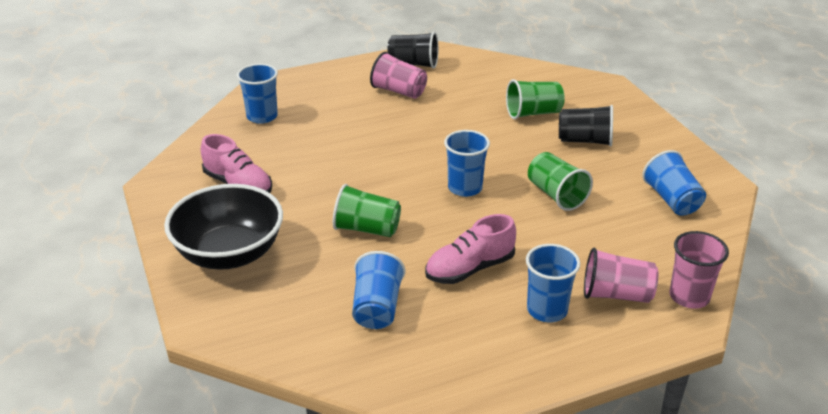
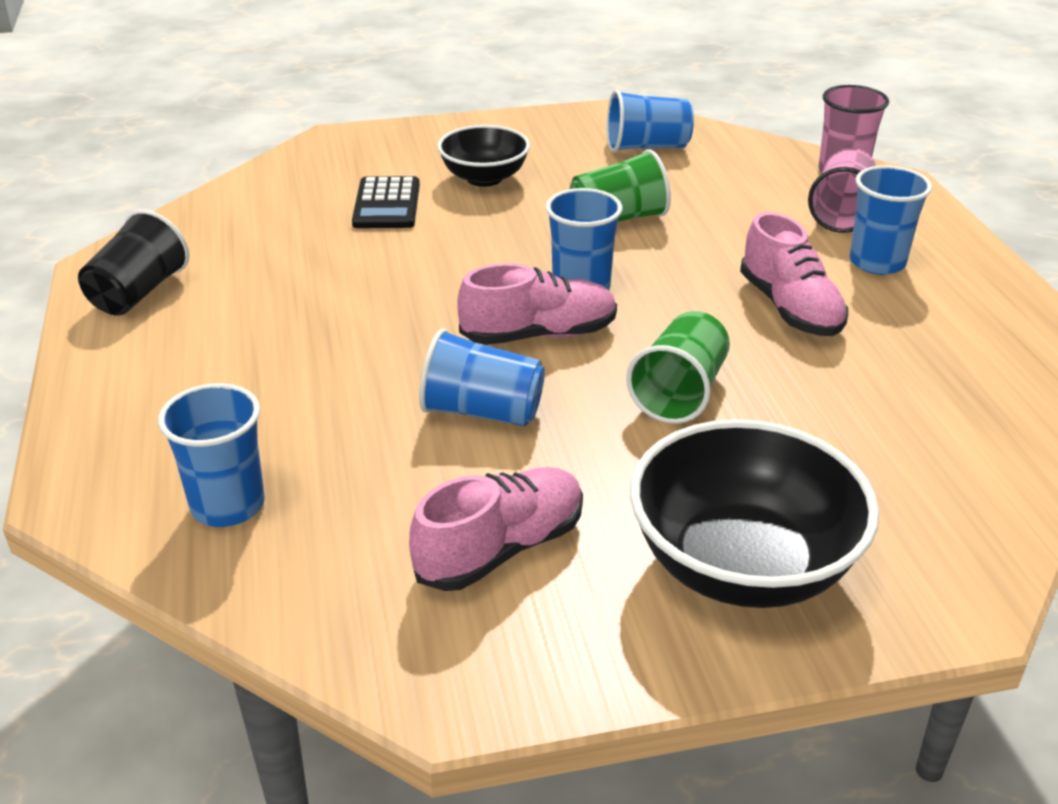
camera: 80 degrees left, 0 degrees up
(377, 308) = (887, 399): blue cup -> blue cup (482, 411)
(399, 91) = (234, 319): pink cup -> none
(411, 178) = (539, 335): none -> pink shoe
(533, 113) = (386, 204): green cup -> black calculator
(585, 140) = (484, 178): black cup -> black bowl

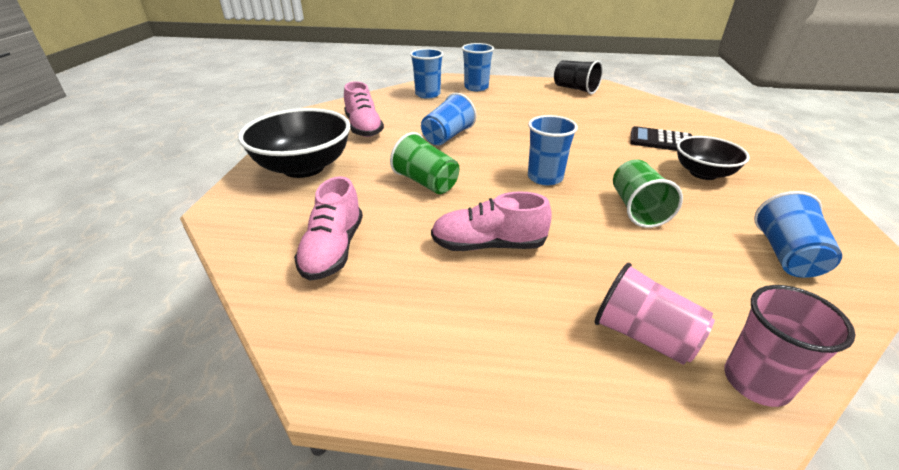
camera: 110 degrees right, 0 degrees up
(539, 335) = (501, 158): pink shoe -> pink shoe (333, 250)
(877, 262) = (539, 319): blue cup -> blue cup (476, 87)

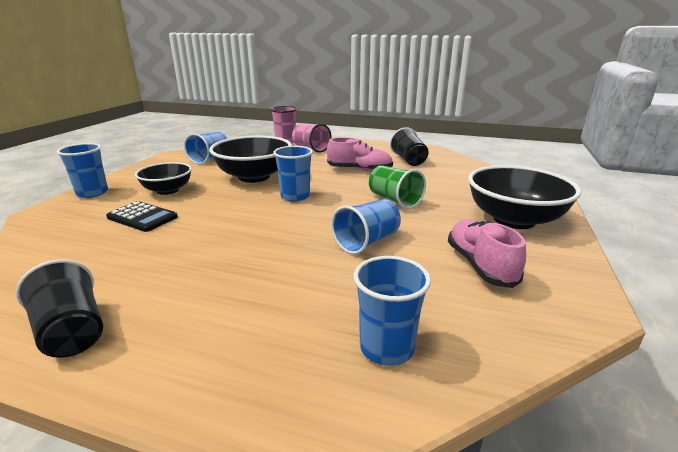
camera: 170 degrees left, 10 degrees down
(333, 250) = (449, 174): pink shoe -> none
(398, 296) = (408, 160): none -> black cup
(476, 87) = (270, 366): blue cup -> blue cup (92, 193)
(637, 209) = (254, 177): green cup -> black bowl

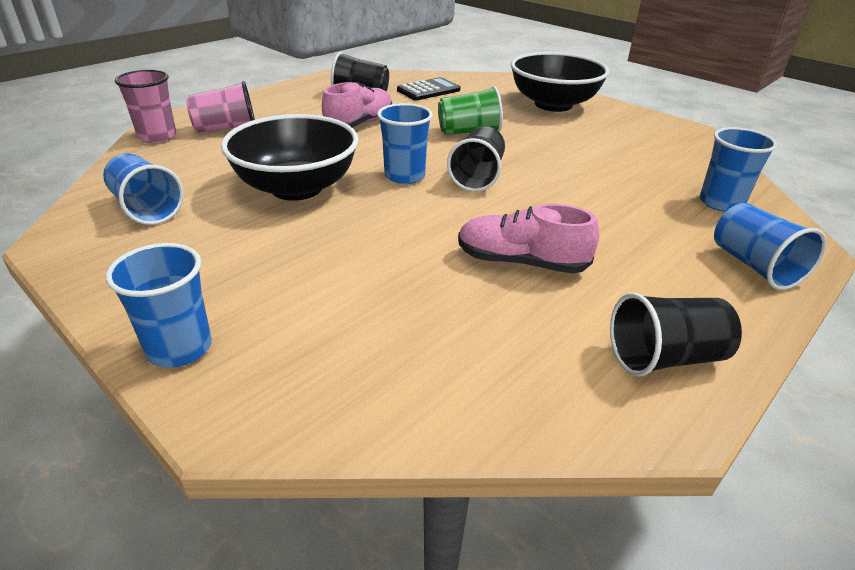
camera: 65 degrees left, 10 degrees up
(142, 217) = (368, 295): black calculator -> black calculator (428, 90)
(167, 190) = (268, 264): black bowl -> none
(318, 217) = (477, 177): none -> black cup
(367, 242) = (554, 168): blue cup -> blue cup (754, 266)
(480, 265) = (622, 140): pink shoe -> pink shoe (521, 262)

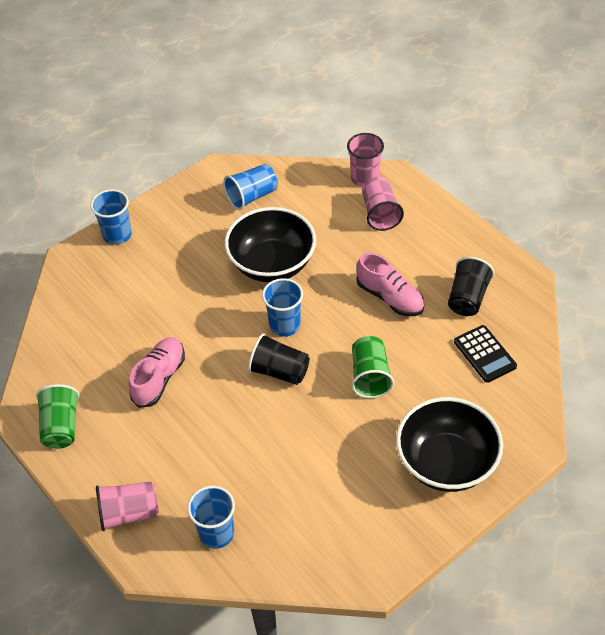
camera: 100 degrees right, 15 degrees up
(665, 357) = (61, 426): black cup -> green cup
(754, 266) = (129, 513): blue cup -> pink cup

